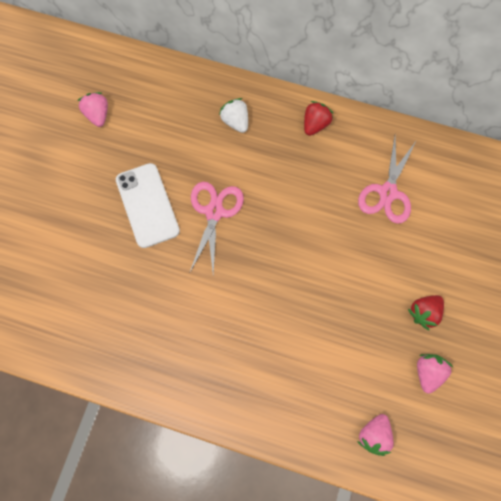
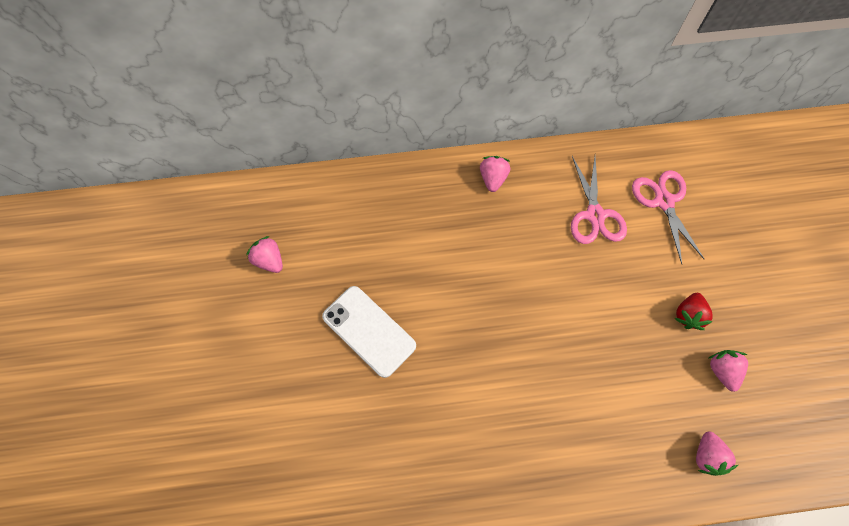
camera: 25 degrees left, 5 degrees down
(214, 212) = (440, 307): pink scissors -> pink scissors (664, 201)
(235, 121) = (414, 208): white strawberry -> none
(315, 124) = (493, 178): red strawberry -> pink strawberry

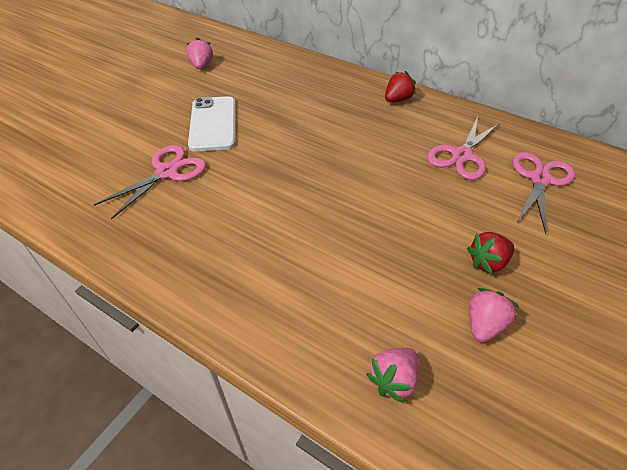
camera: 40 degrees right, 20 degrees down
(393, 416) = (167, 172): none -> pink scissors
(493, 178) = (397, 100): pink strawberry -> red strawberry

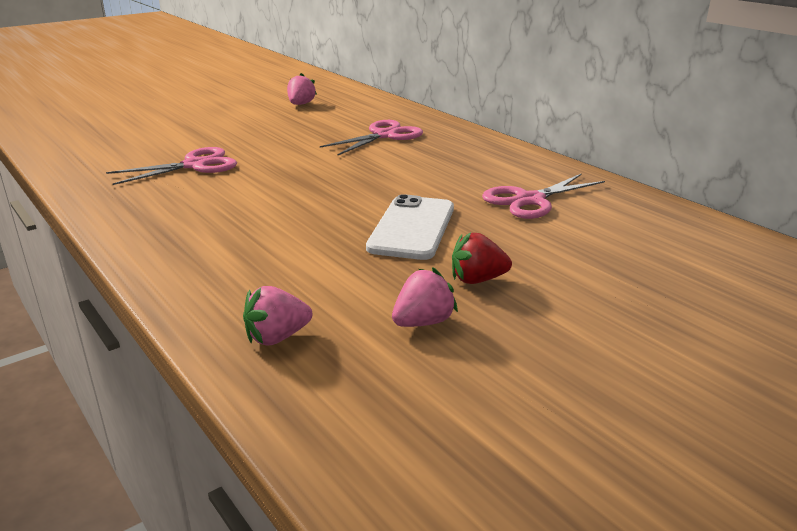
camera: 20 degrees right, 20 degrees down
(213, 124) = (272, 142): white phone -> white phone (412, 228)
(397, 100) = (494, 151): red strawberry -> none
(540, 179) = (615, 232): pink scissors -> pink scissors (385, 135)

